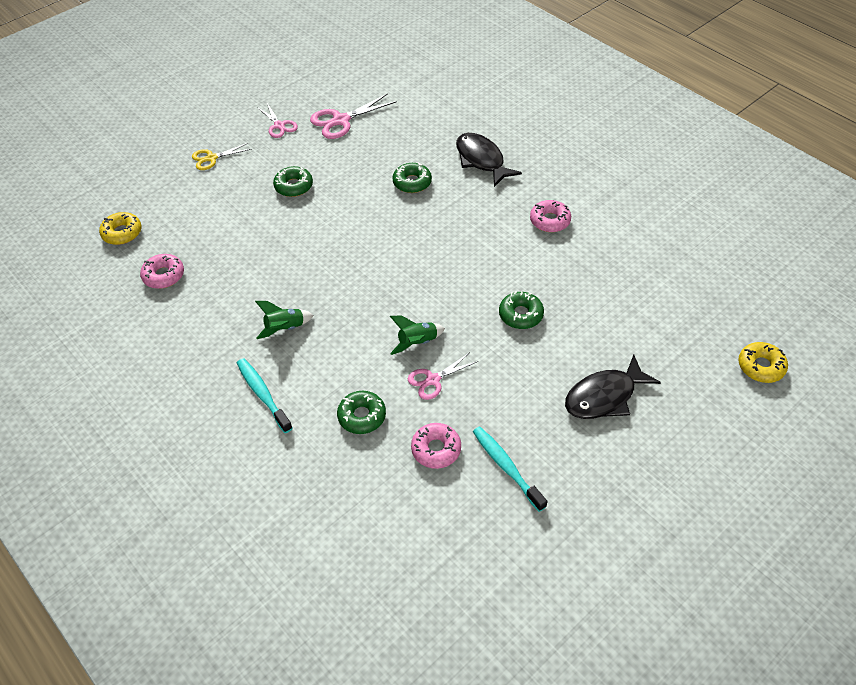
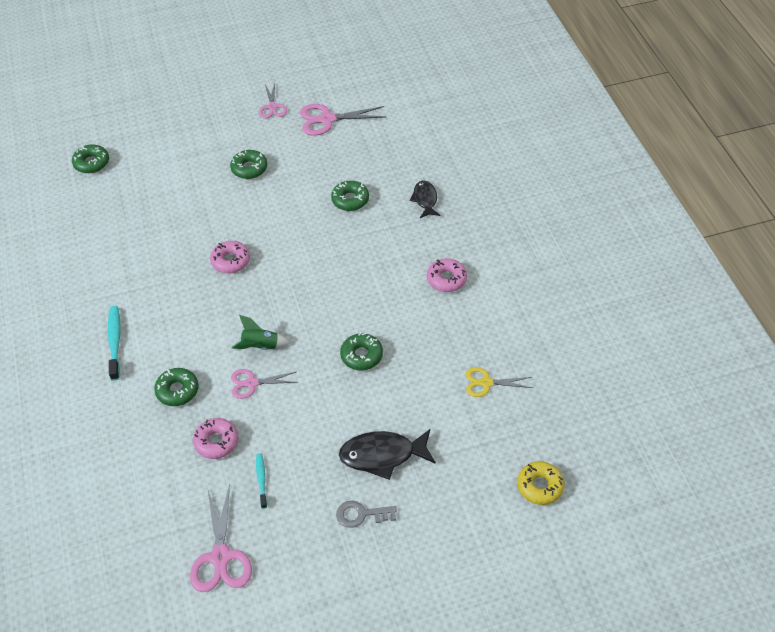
camera: 25 degrees right, 0 degrees up
(122, 233) = (91, 163): yellow donut -> green donut
(163, 275) = (101, 212): pink donut -> pink donut (230, 261)
(211, 158) = (199, 119): yellow scissors -> yellow scissors (486, 383)
(285, 328) = (165, 293): green rocket -> none
(481, 160) = (425, 199): black fish -> black fish, size x0.62
(506, 467) = (261, 479): turquoise toothbrush -> turquoise toothbrush, size x0.61
(518, 559) = (221, 557): none -> pink scissors
(624, 459) = (361, 514): none -> grey key

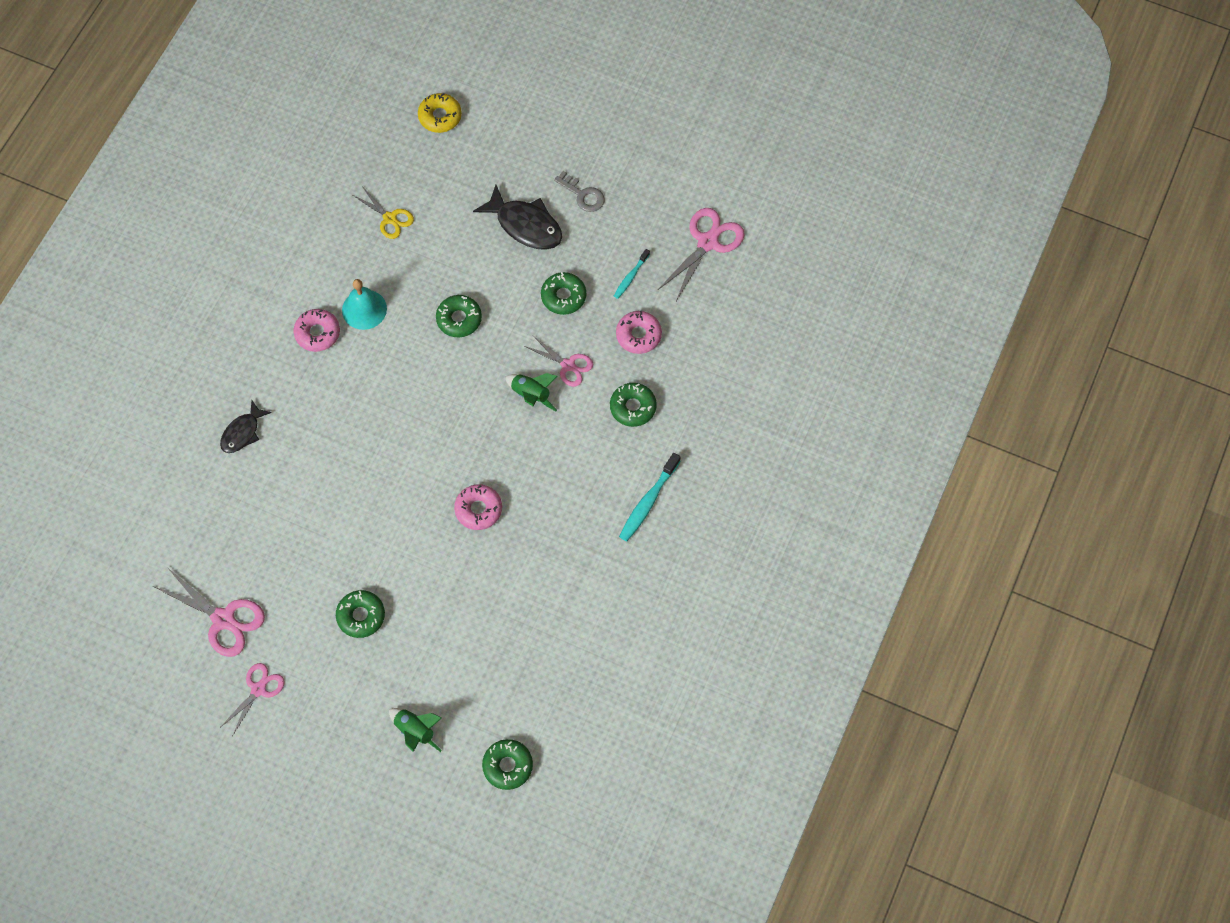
camera: 140 degrees left, 15 degrees up
(162, 144) = (415, 731): none -> green rocket
(350, 200) = (307, 491): green donut -> green donut (563, 296)
(433, 314) = (364, 309): none -> turquoise bell

